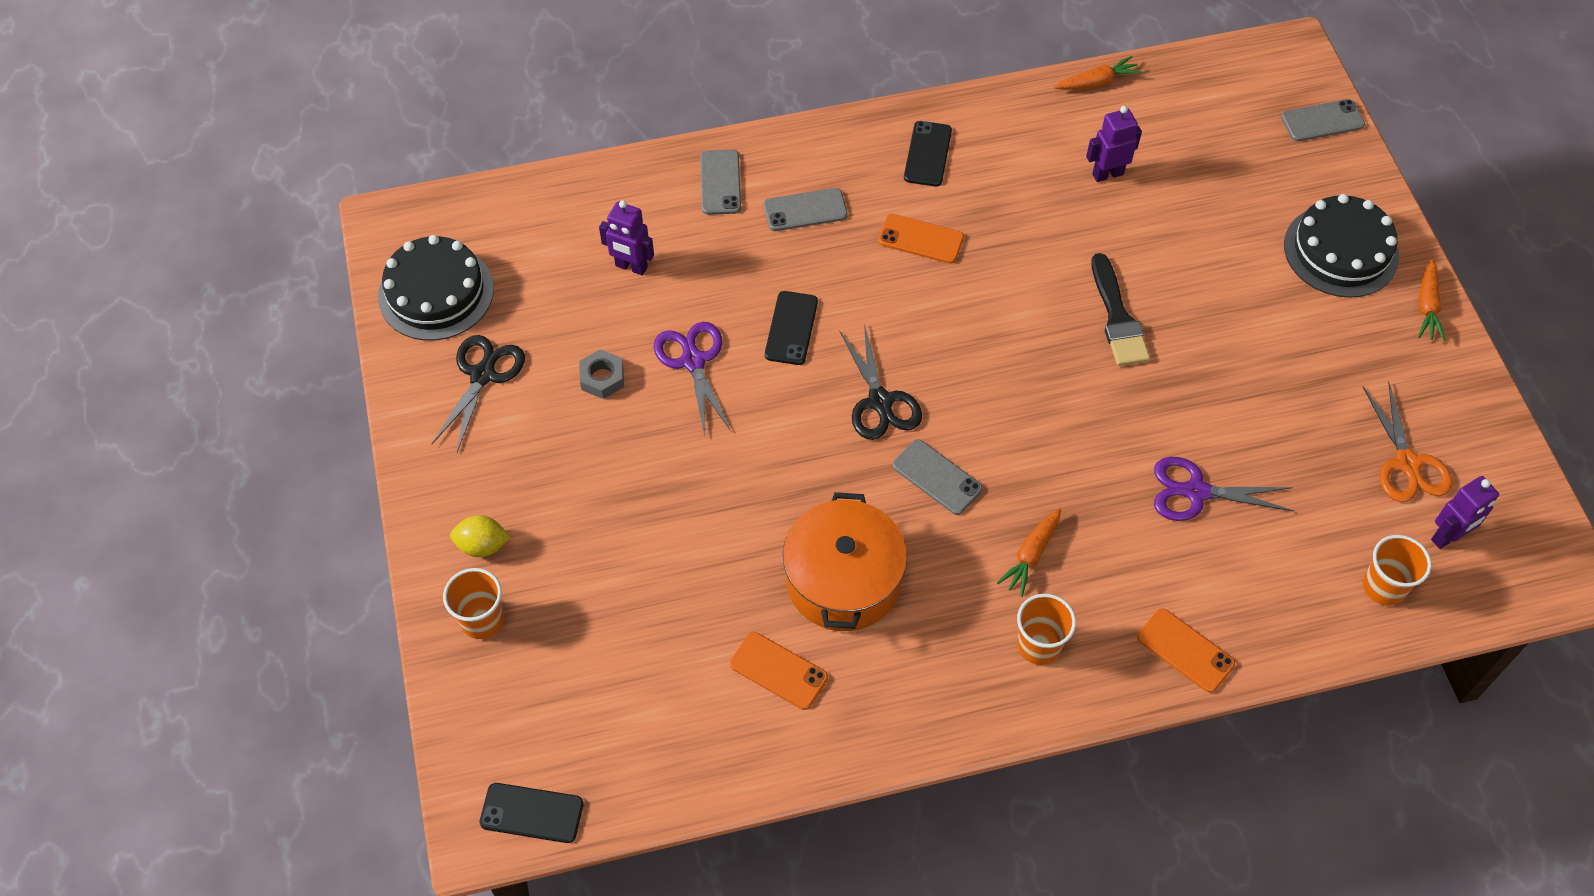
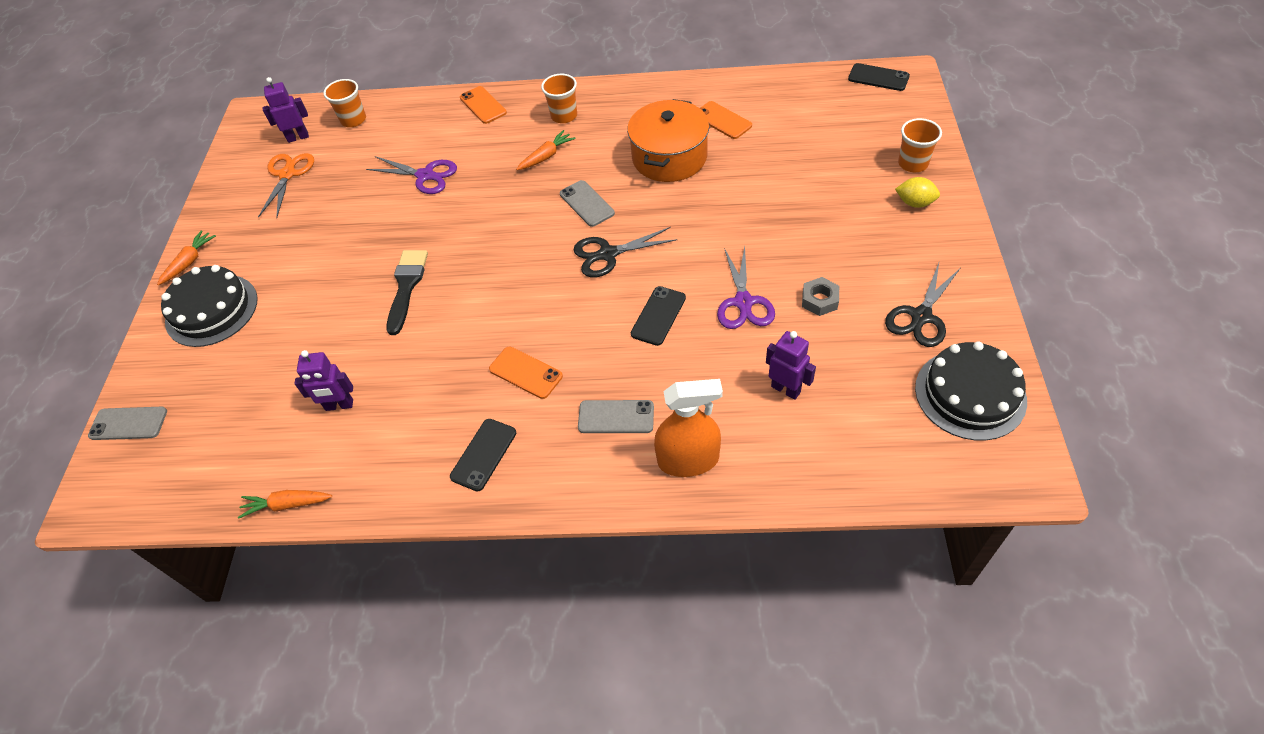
camera: 160 degrees left, 5 degrees down
(720, 182) = (688, 460): grey phone -> orange spray bottle
(880, 402) = (608, 254): black scissors -> black scissors turned 105 degrees counterclockwise

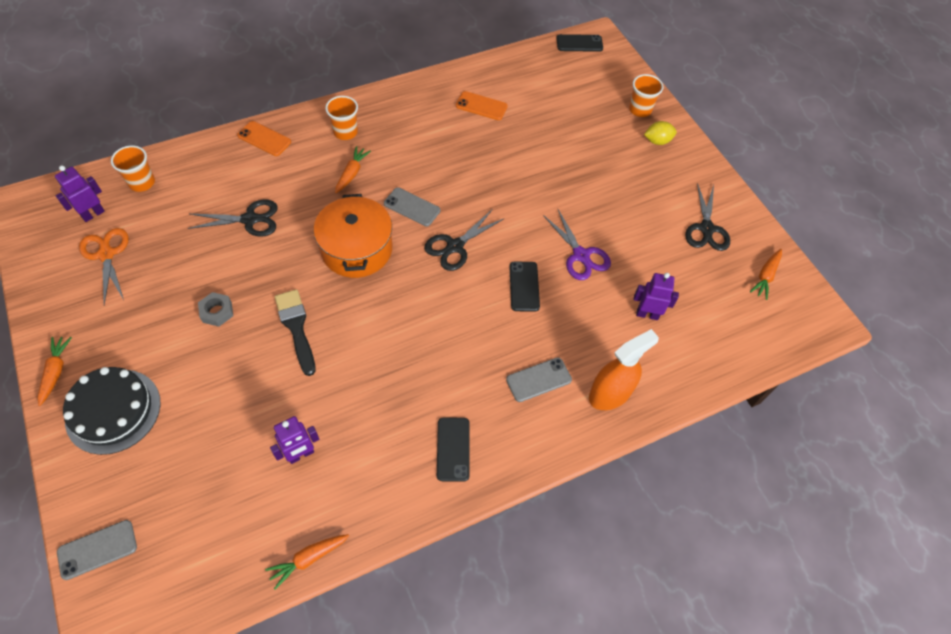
camera: 35 degrees left, 5 degrees up
(425, 176) = (250, 219): purple scissors -> black scissors
(525, 373) = (446, 369): orange phone -> none
(669, 157) = (457, 148): orange pot -> orange pot (357, 249)
(819, 300) = (633, 237): grey nut -> grey nut (217, 312)
(970, 394) = (765, 276): black cake -> orange carrot

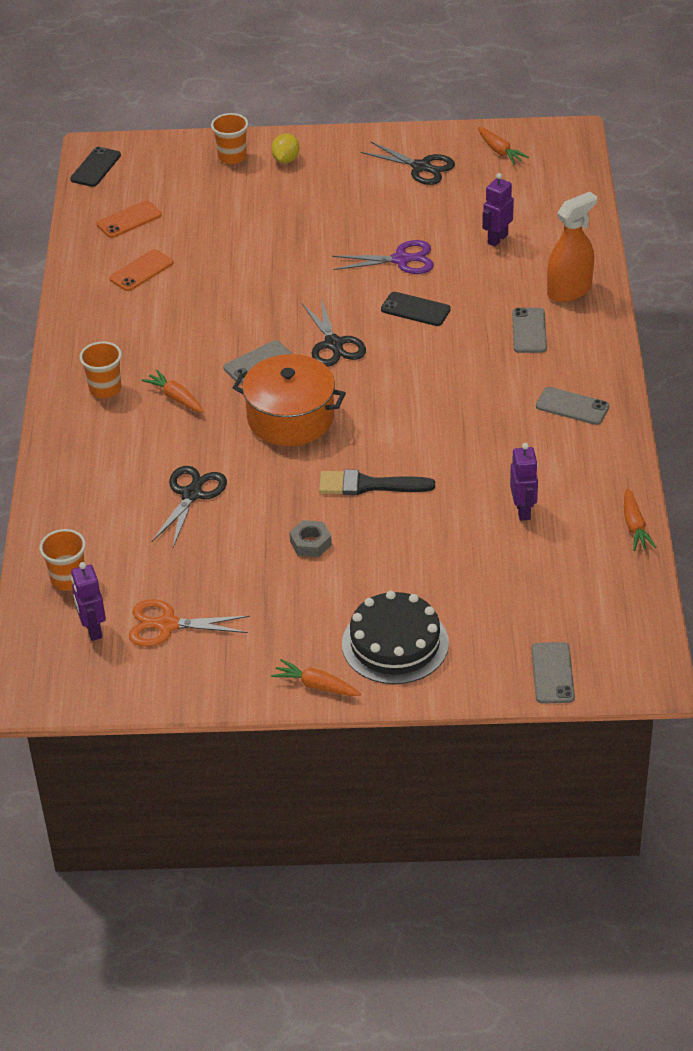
camera: 60 degrees left, 15 degrees down
(264, 139) = (67, 459): orange phone -> orange phone (129, 220)
(453, 449) = (572, 406): black phone -> grey phone
(610, 393) = (569, 290): orange spray bottle -> orange spray bottle turned 60 degrees clockwise

